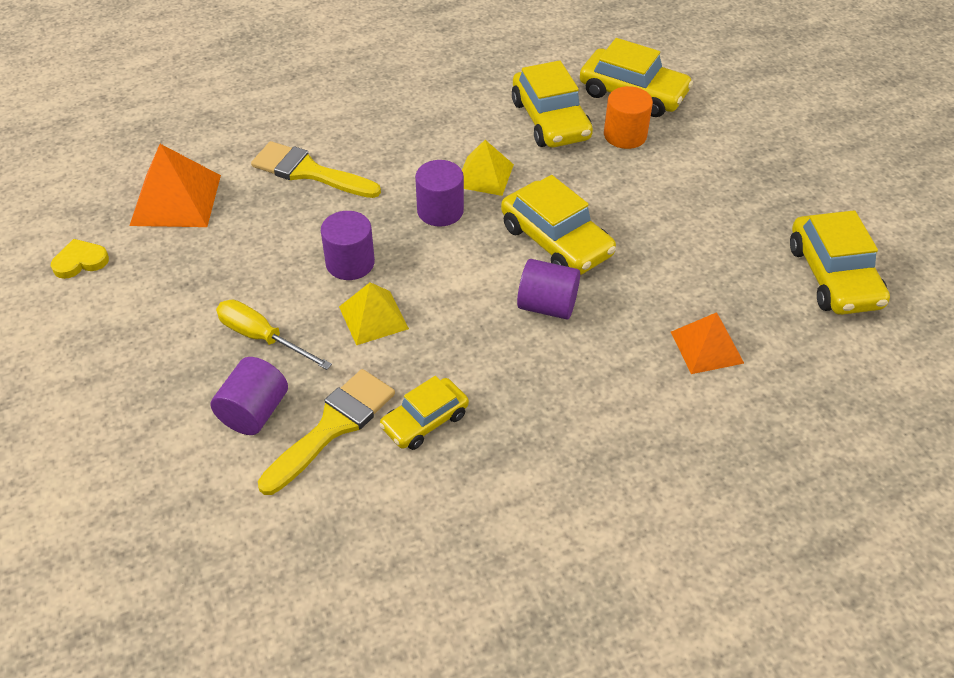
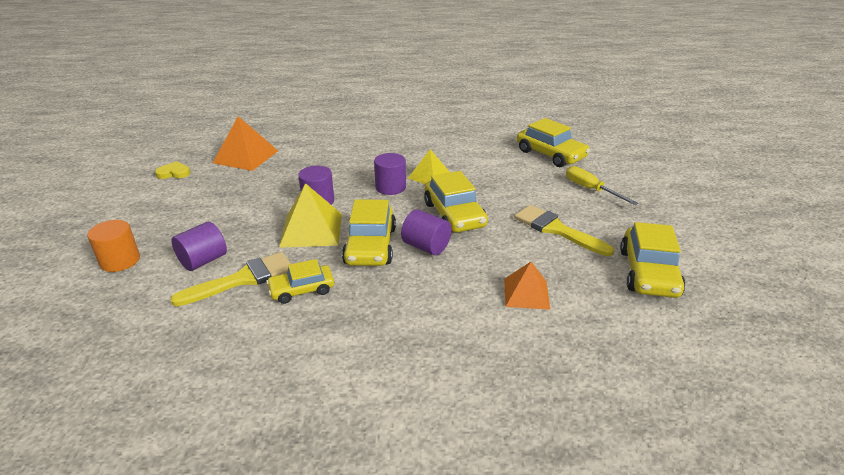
camera: 20 degrees right, 15 degrees down
(262, 337) = (239, 226): yellow screwdriver -> yellow screwdriver (591, 189)
(308, 172) = (327, 157): yellow brush -> yellow brush (556, 229)
(373, 317) = (311, 230): yellow pyramid -> yellow pyramid, size x1.53
(550, 120) = (489, 158): yellow car -> yellow car (370, 246)
(625, 135) = (533, 172): orange cylinder -> orange cylinder (120, 261)

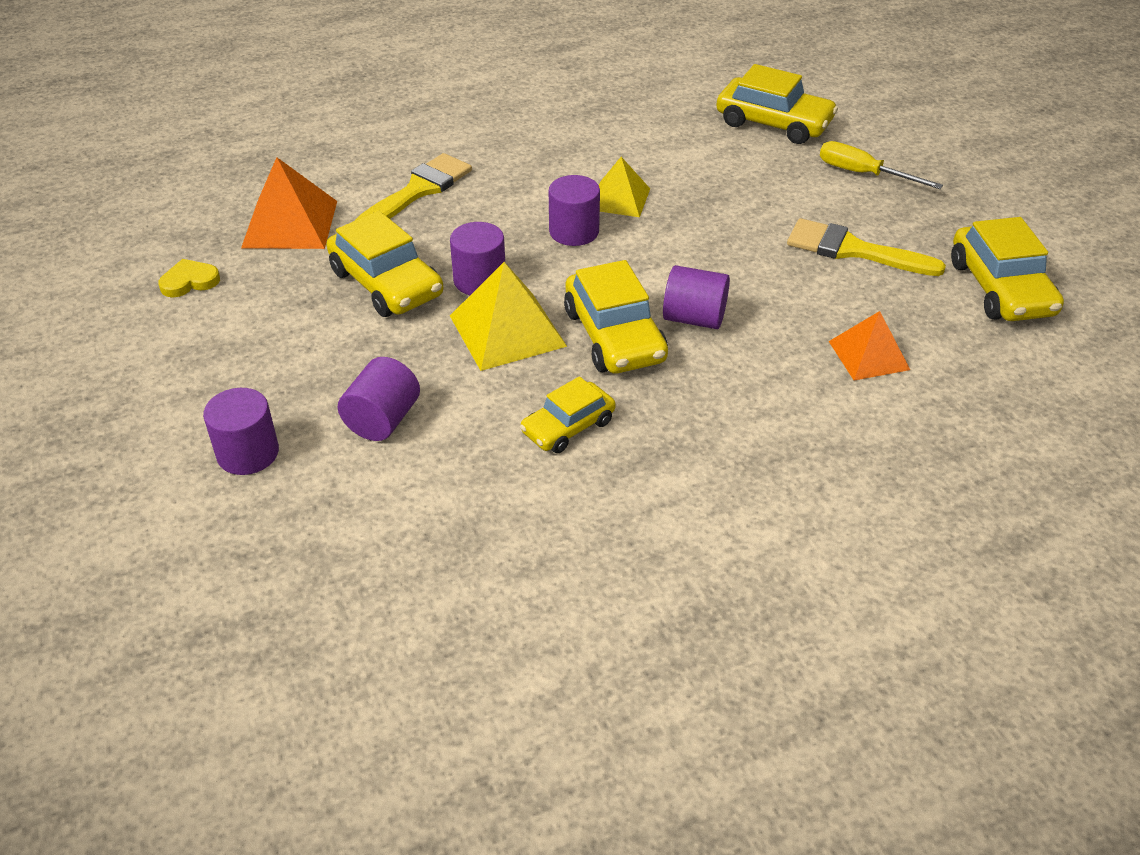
camera: 20 degrees left, 10 degrees up
(120, 261) = (248, 453): orange cylinder -> purple cylinder
(243, 279) = (469, 432): yellow brush -> yellow brush (419, 190)
(454, 215) = (700, 258): yellow car -> yellow car (386, 283)

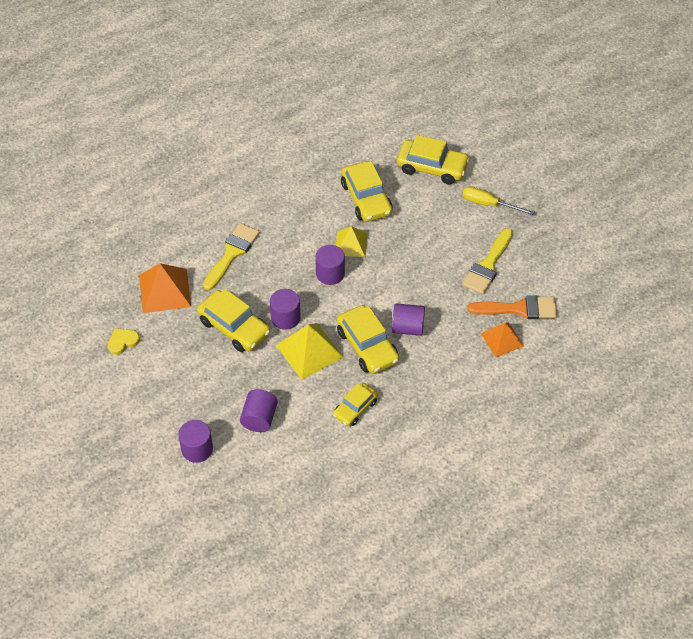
camera: 10 degrees left, 10 degrees up
(852, 250) = (487, 265): yellow brush -> yellow brush turned 75 degrees counterclockwise
(905, 315) = (519, 309): none -> orange brush
(1001, 288) = (569, 283): yellow car -> yellow car (366, 198)

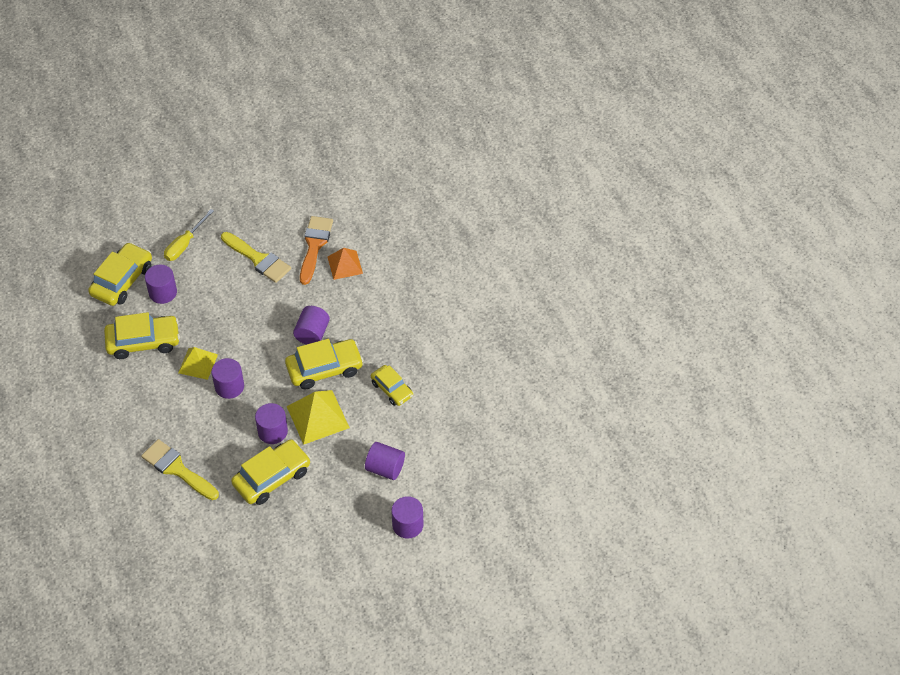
camera: 80 degrees left, 0 degrees up
(123, 342) = (262, 581): yellow heart -> none
(164, 290) = (207, 536): orange pyramid -> none
(426, 200) = (163, 292): none -> purple cylinder

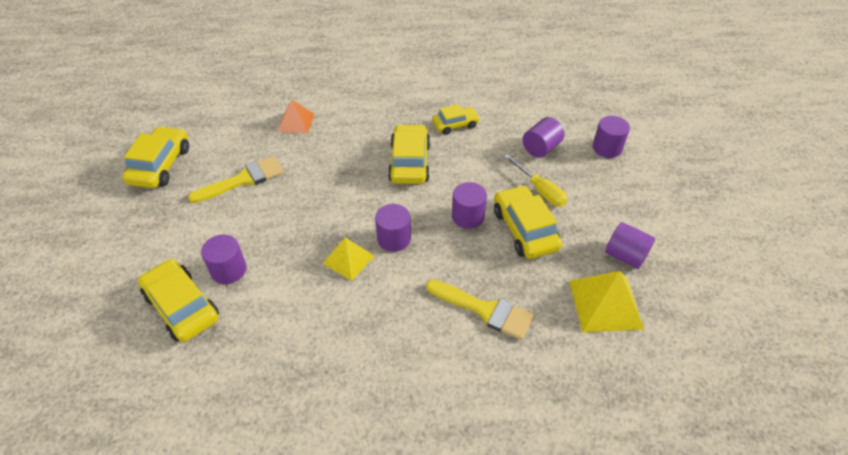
camera: 70 degrees left, 5 degrees down
(143, 342) = (287, 304): yellow car -> yellow car (160, 165)
(177, 469) = (485, 310): yellow brush -> yellow brush turned 120 degrees counterclockwise
(184, 244) = (176, 235): yellow screwdriver -> yellow screwdriver (540, 190)
(312, 334) = (363, 161): purple cylinder -> purple cylinder (625, 256)
(314, 245) = (258, 136): orange brush -> none
(318, 416) = (464, 179): yellow pyramid -> yellow pyramid (605, 304)

